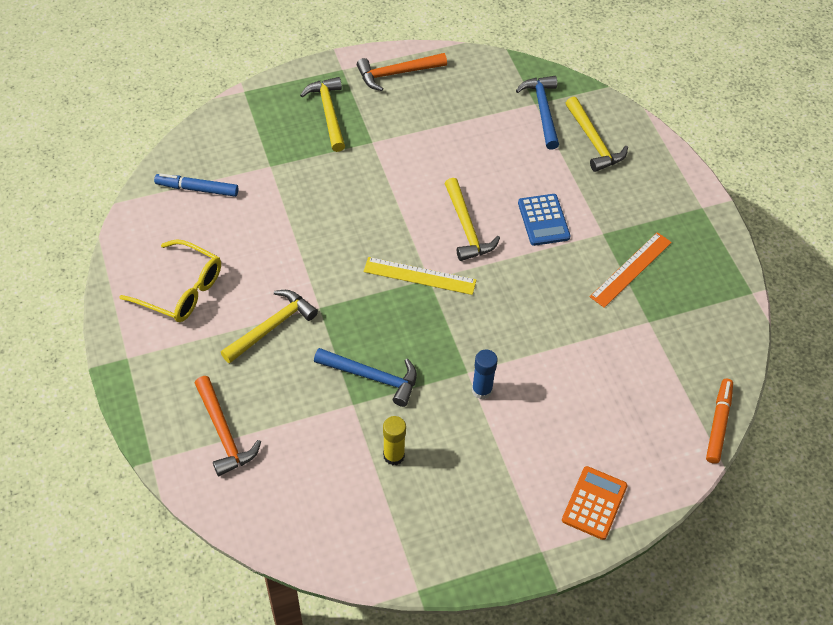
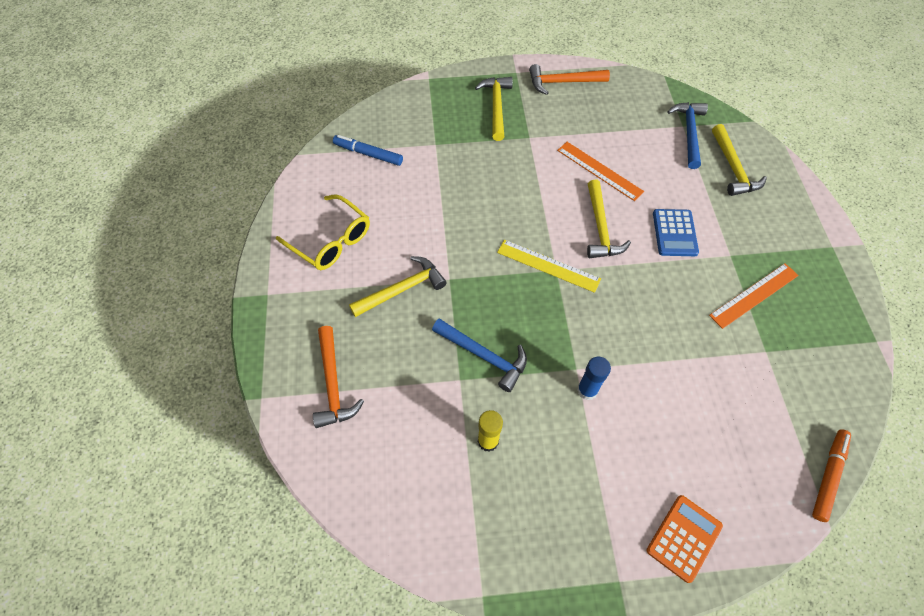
camera: 15 degrees right, 5 degrees up
(455, 167) = (599, 171): none -> orange ruler

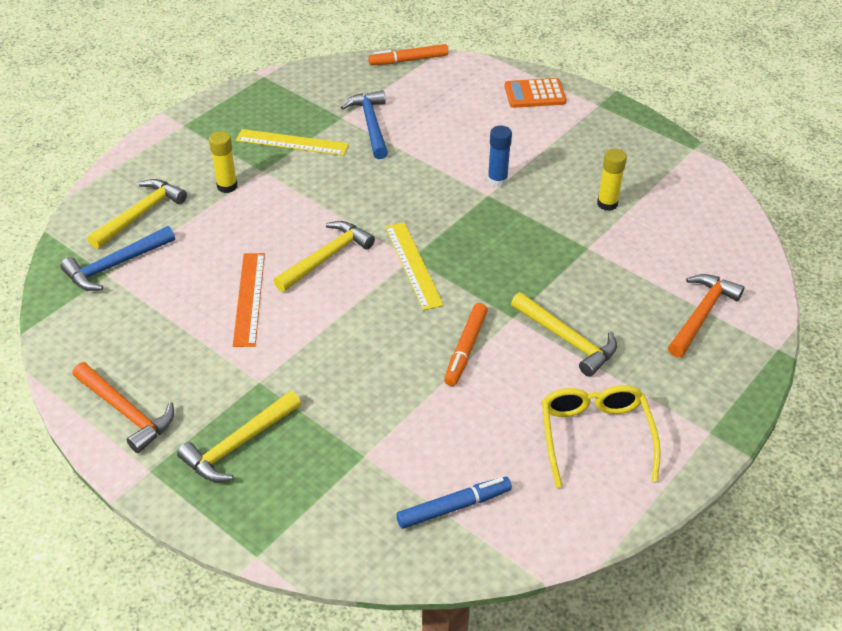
camera: 135 degrees left, 15 degrees down
(368, 154) = (454, 507): blue marker -> blue marker turned 90 degrees counterclockwise
(402, 289) = (567, 340): yellow hammer -> yellow hammer turned 150 degrees counterclockwise
(452, 236) = (466, 349): none -> orange marker
(484, 356) = (550, 247): blue hammer -> blue hammer (371, 124)
(674, 233) = (275, 211): blue calculator -> none
(727, 225) = (227, 186): none -> yellow glue stick
(754, 295) = (292, 142): orange ruler -> yellow ruler

